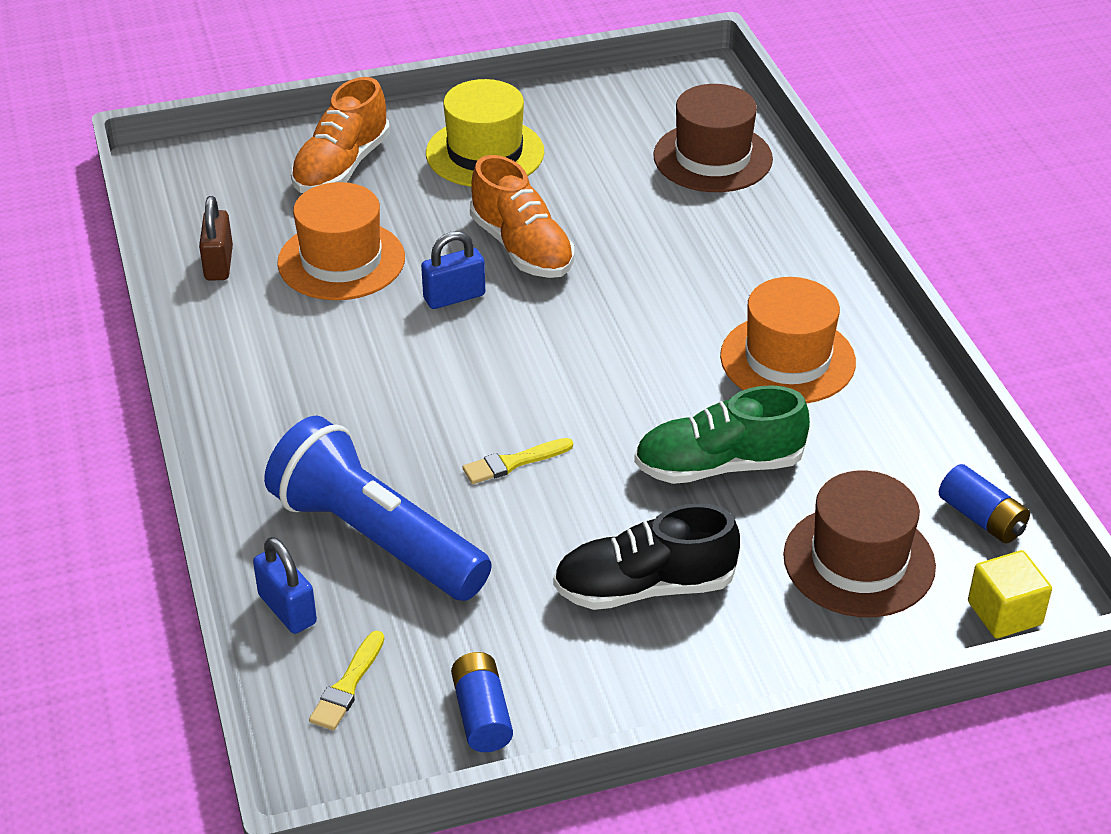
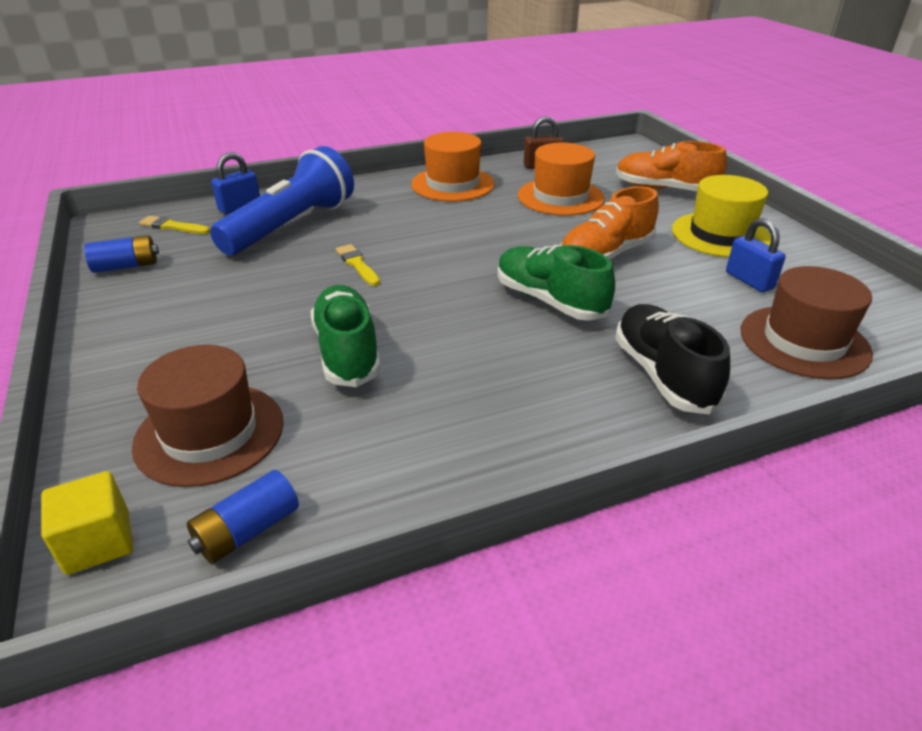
camera: 85 degrees right, 5 degrees down
(454, 297) = (535, 234): blue padlock -> blue padlock (749, 280)
(624, 305) = (549, 301): none -> green shoe
(644, 587) = (216, 320): black shoe -> black shoe (663, 375)
(787, 359) = (497, 390): orange hat -> orange hat (452, 184)

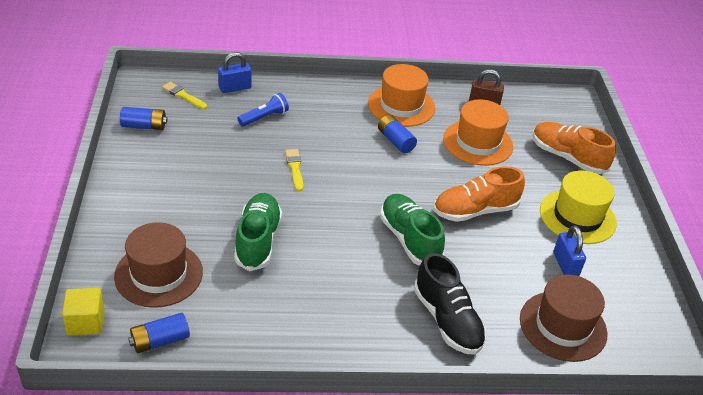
camera: 15 degrees right, 5 degrees up
(291, 226) = (264, 117): blue flashlight -> blue flashlight, size x0.45
(467, 214) = (395, 141): none -> blue battery
(663, 375) = (447, 320): black shoe -> black shoe turned 150 degrees clockwise

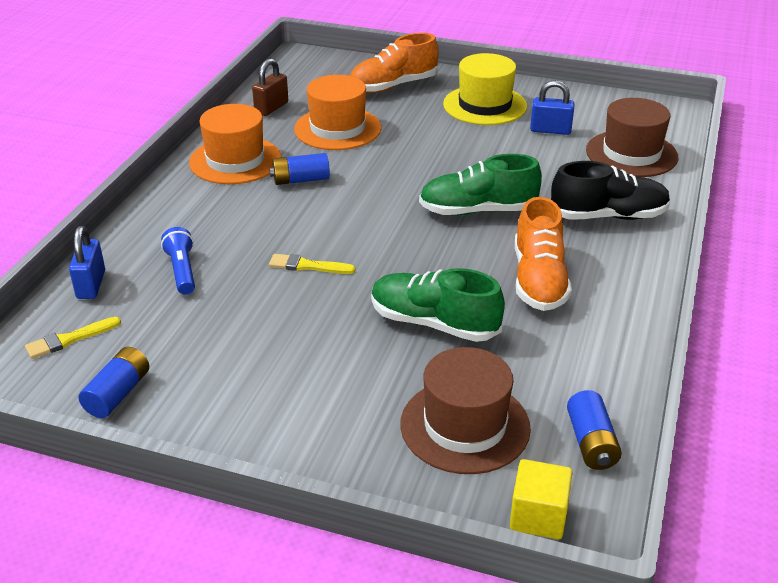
camera: 65 degrees left, 5 degrees down
(475, 210) = (449, 159): orange shoe -> orange shoe (539, 280)

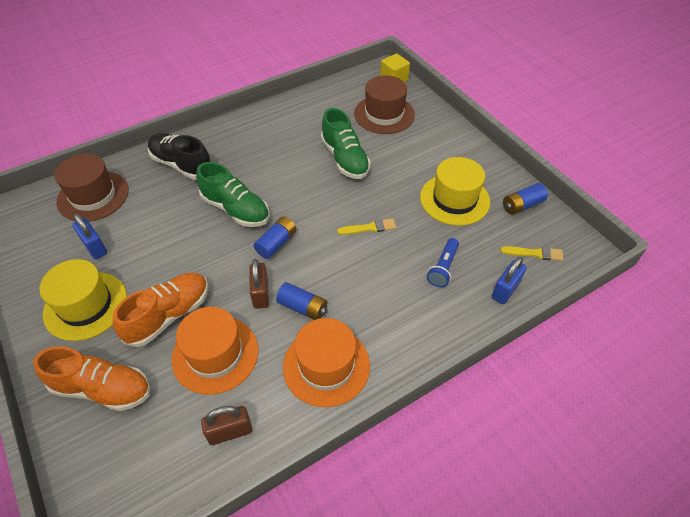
camera: 140 degrees left, 15 degrees up
(226, 351) = (454, 199): none -> yellow hat
(307, 266) = (369, 228): yellow brush -> yellow brush turned 60 degrees counterclockwise
(352, 171) = (261, 293): none -> brown padlock
(539, 280) = (270, 152): orange shoe -> orange shoe (169, 315)
(591, 443) = (347, 87): blue battery -> blue battery (276, 243)

